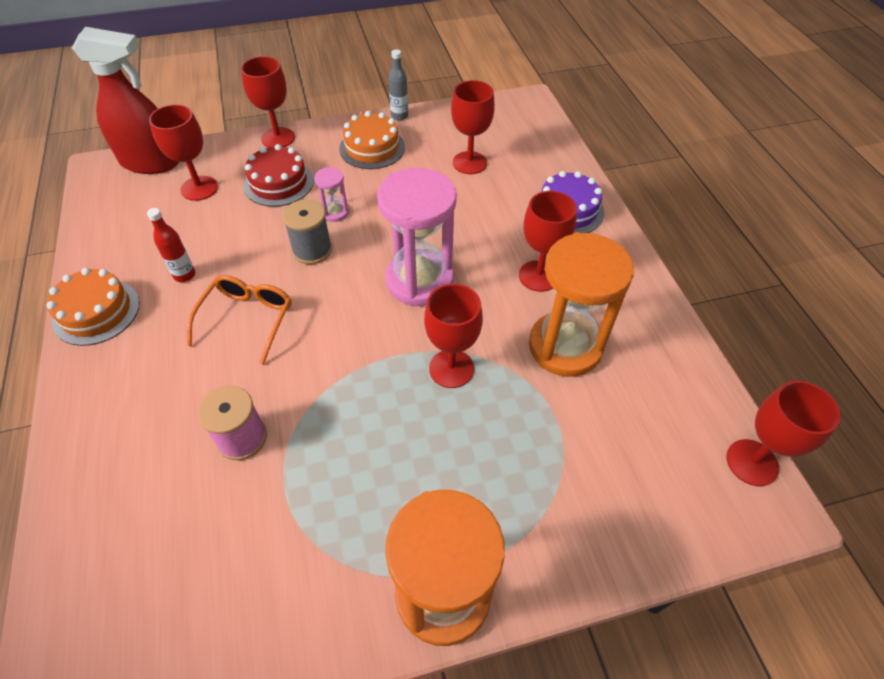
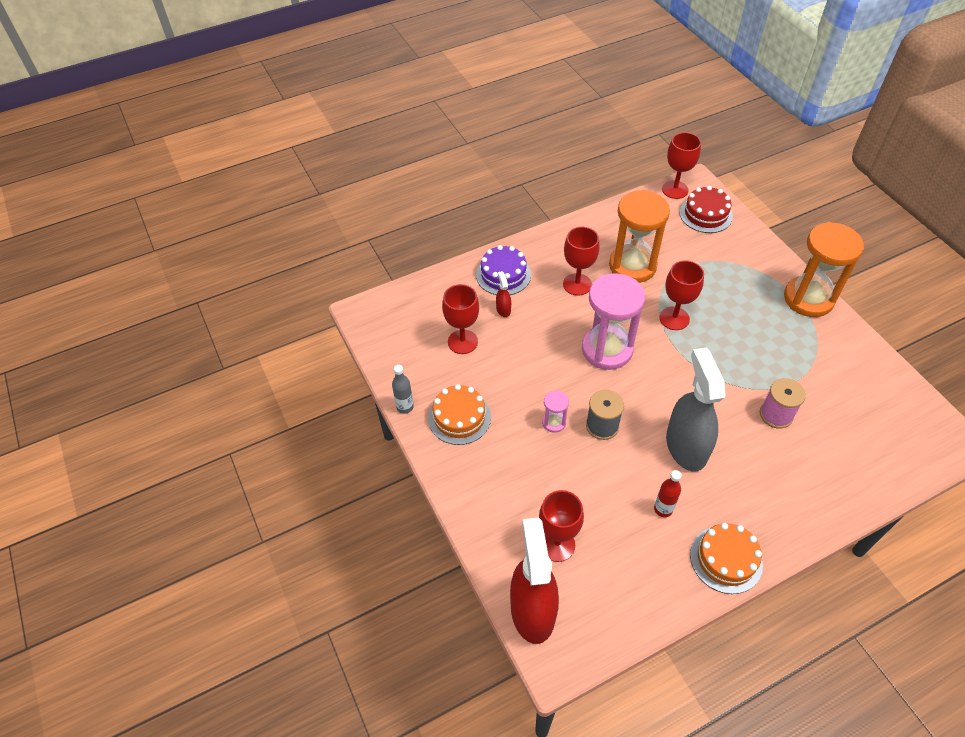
camera: 100 degrees left, 0 degrees up
(247, 319) = (686, 446): orange glasses -> grey spray bottle
(278, 138) = (463, 502): red goblet -> none
(278, 183) = (529, 478): red cake -> red cake (705, 214)
(509, 201) = (503, 309): none -> red spray bottle

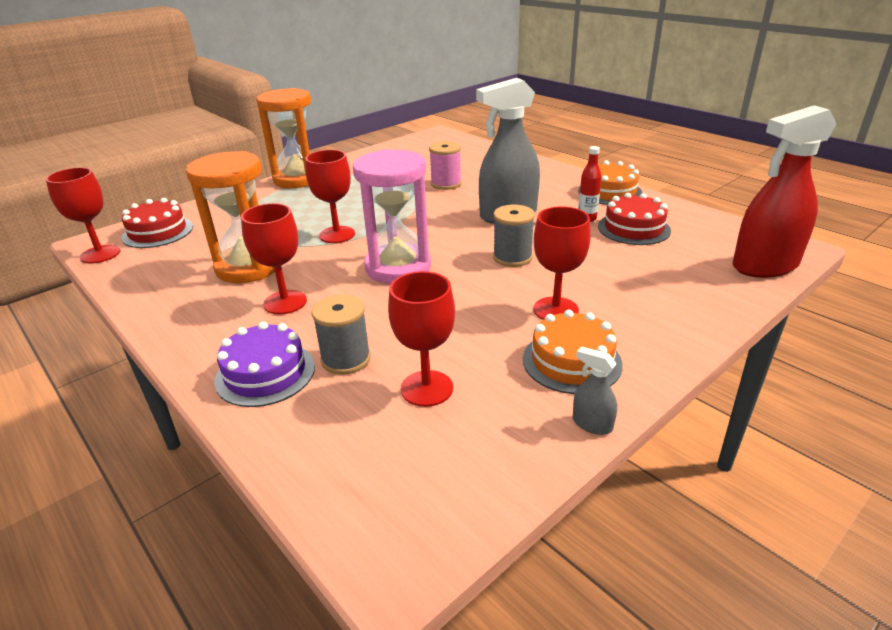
camera: 105 degrees left, 20 degrees down
(405, 407) = (592, 424): grey bottle -> grey spray bottle
(503, 309) = (346, 359): red spray bottle -> grey spool
(554, 422) = (528, 287): pink hourglass -> none
(557, 544) = (680, 263): red goblet -> red goblet (555, 310)
(632, 540) = (633, 228): none -> red cake

